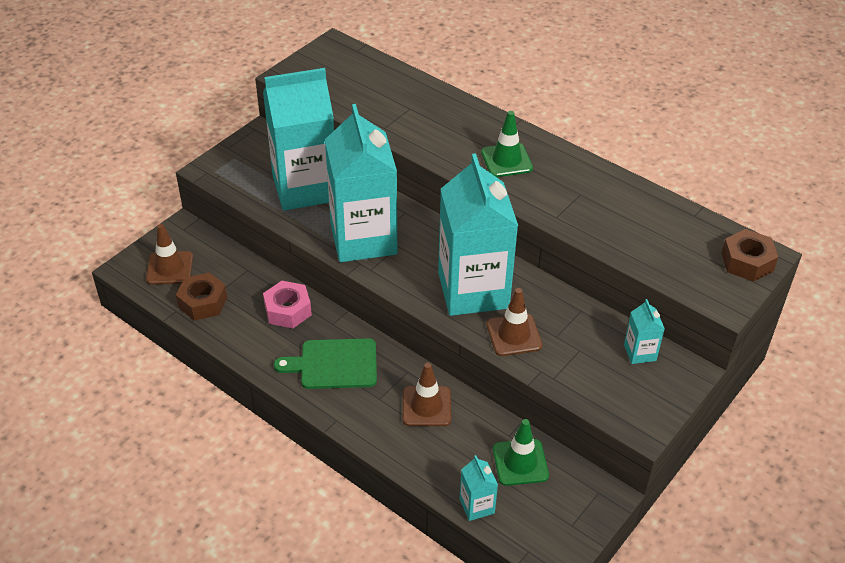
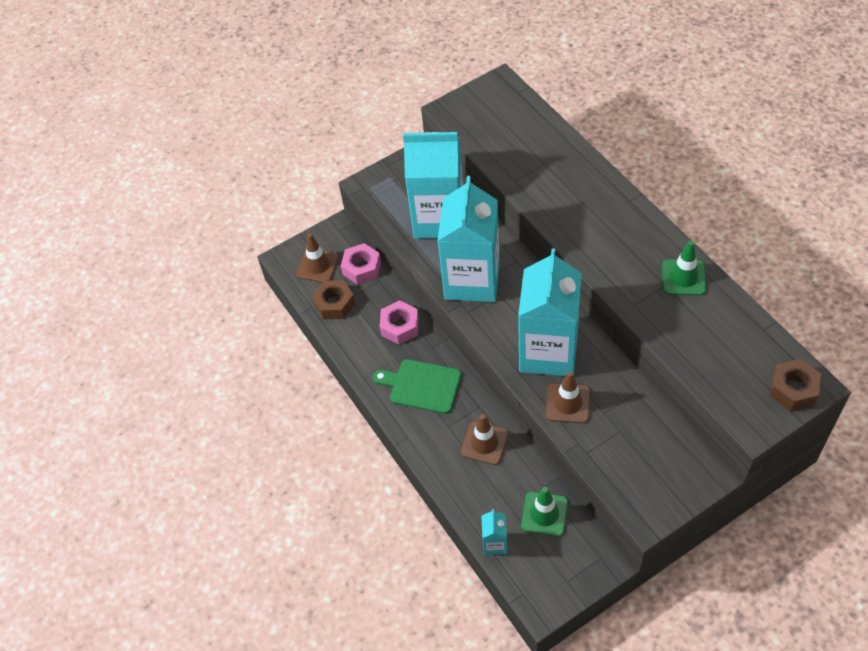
camera: 25 degrees right, 10 degrees up
(223, 261) = (362, 268): none -> pink nut
(506, 160) = (611, 236): green traffic cone -> green traffic cone (683, 277)
(640, 352) = (672, 446): turquoise carton -> none

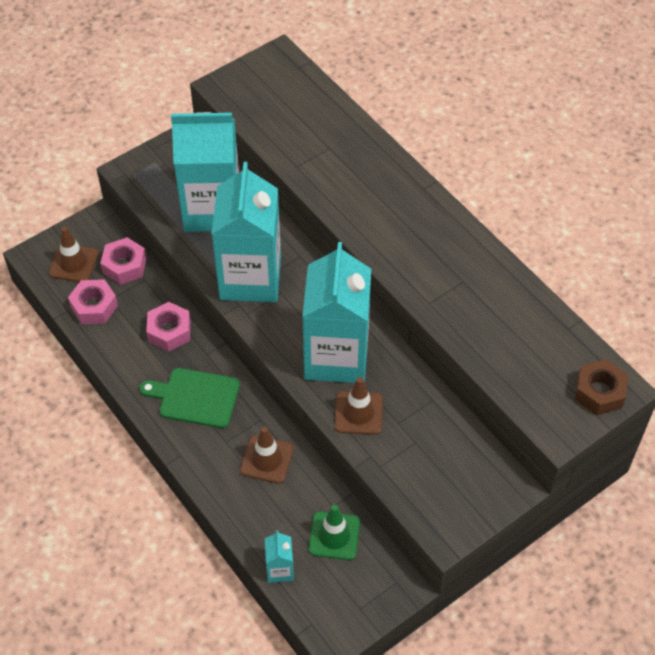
camera: 10 degrees left, 0 degrees up
(334, 304) = (94, 306): brown nut -> pink nut
(683, 277) = (482, 273): green traffic cone -> none

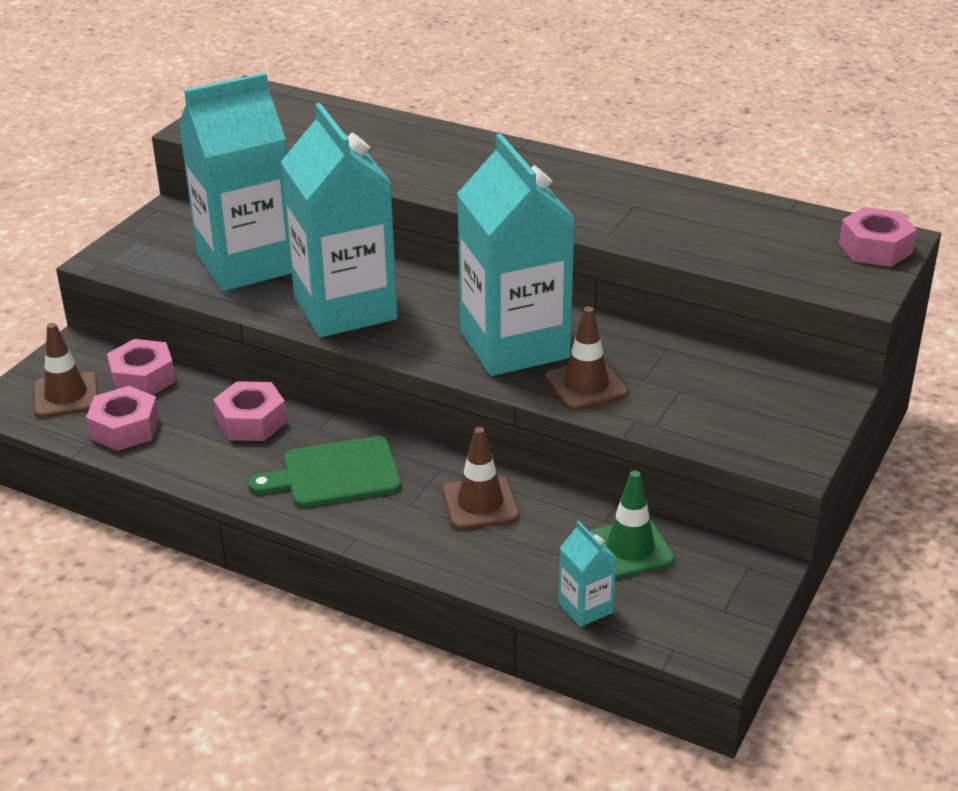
camera: 25 degrees left, 20 degrees down
(599, 392) = (875, 248): brown nut -> pink nut

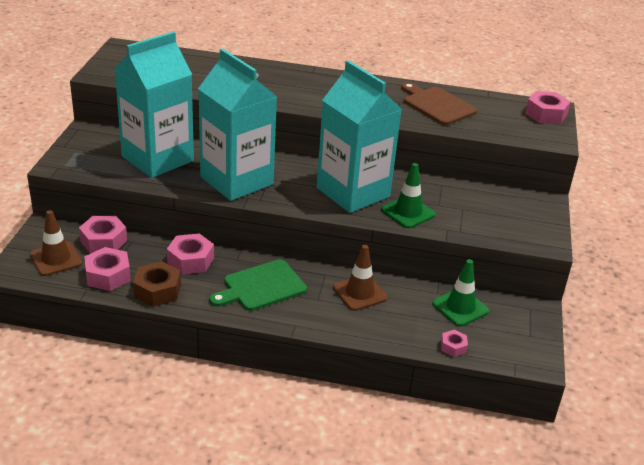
camera: 20 degrees left, 0 degrees up
(183, 459) = (157, 290): none -> brown nut
(585, 386) = (408, 212): brown traffic cone -> green traffic cone
(585, 608) = (453, 347): turquoise carton -> pink nut
(693, 217) = (437, 105): none -> brown cutting board

